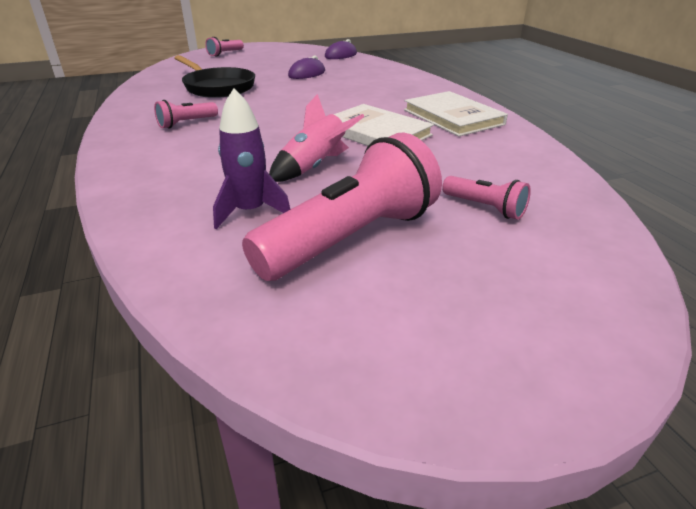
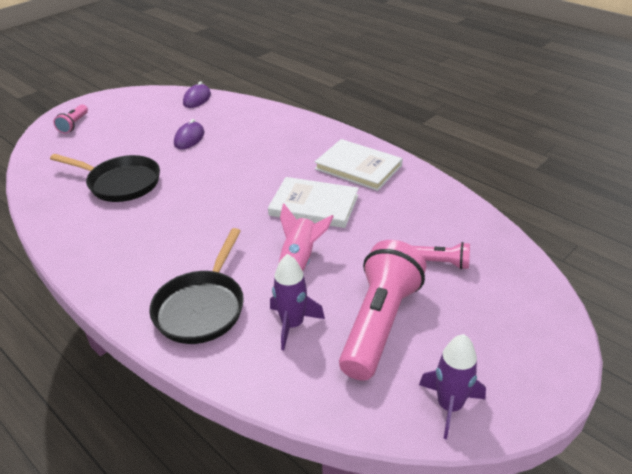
camera: 25 degrees left, 5 degrees up
(179, 175) = (202, 307): none -> black pan
(186, 123) = (143, 243): pink flashlight -> none
(360, 354) = (449, 406): none -> purple rocket

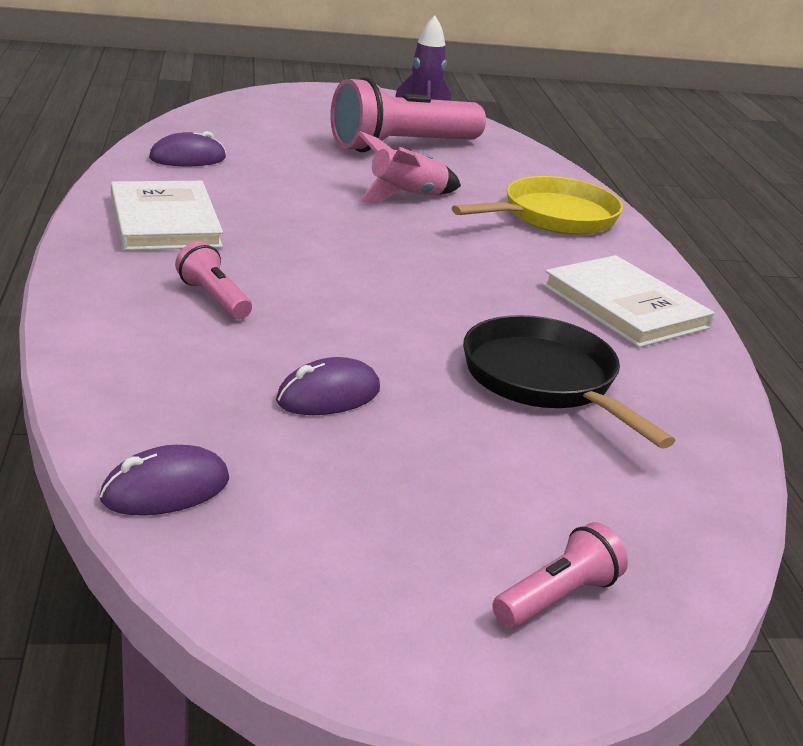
camera: 145 degrees left, 10 degrees down
(202, 307) = (554, 217): black pan -> yellow pan
(292, 324) = (478, 175): purple rocket -> none
(314, 205) = (303, 221): white book -> white book (625, 306)
(436, 211) = (187, 158): none -> purple mouse
(441, 263) = (275, 140): pink flashlight -> pink flashlight (214, 298)

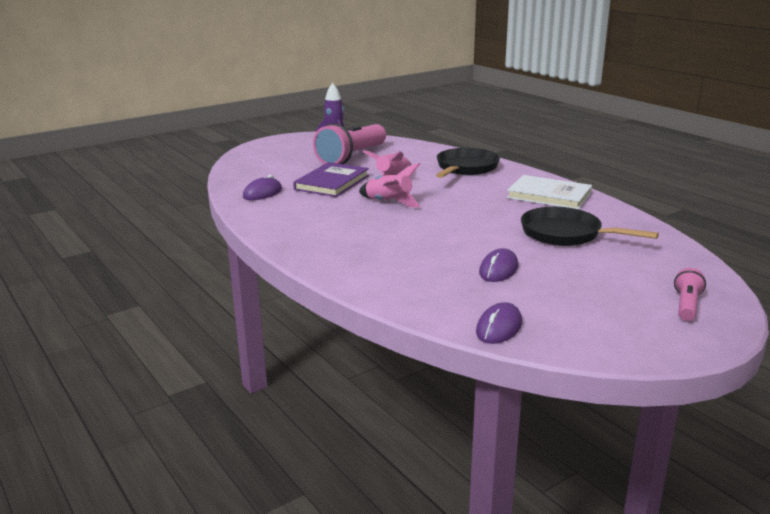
camera: 25 degrees left, 5 degrees down
(164, 221) = (304, 225): white book -> none
(214, 298) = (386, 250): pink flashlight -> none
(308, 174) = (332, 182): none -> purple book
(340, 230) = (388, 203): none -> pink rocket
(554, 217) = (465, 168): yellow pan -> black pan

